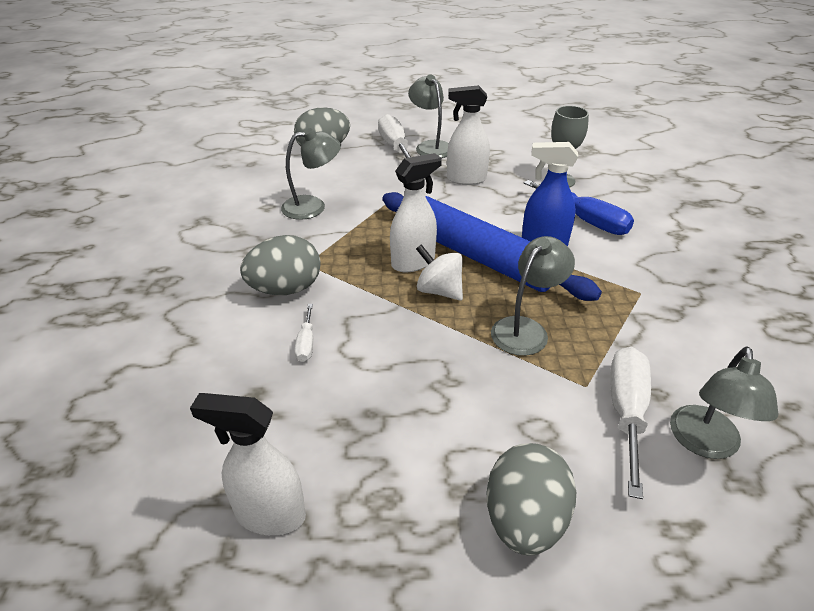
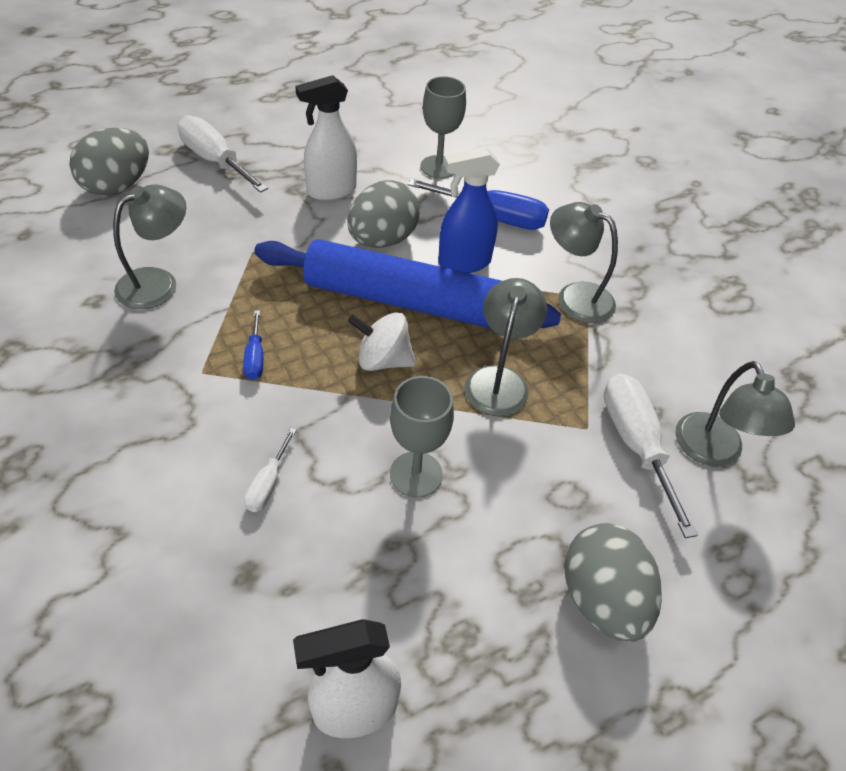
camera: 30 degrees left, 10 degrees up
(285, 289) = (197, 417): grey egg -> grey egg (382, 240)
(306, 343) = (268, 483): white screwdriver -> white screwdriver turned 45 degrees clockwise
(347, 265) = (255, 357): none -> blue screwdriver
(413, 262) = (333, 330): white spray bottle -> none
(418, 372) = (416, 474): none -> grey goblet
(430, 146) = (260, 149): grey lamp -> grey lamp (575, 296)

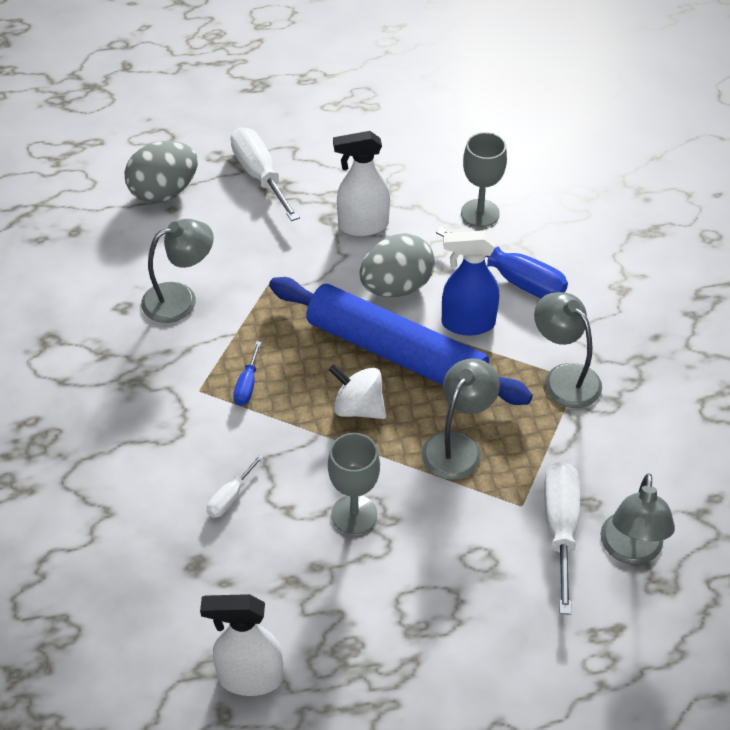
camera: 20 degrees right, 0 degrees up
(602, 599) = (473, 647): grey egg -> none

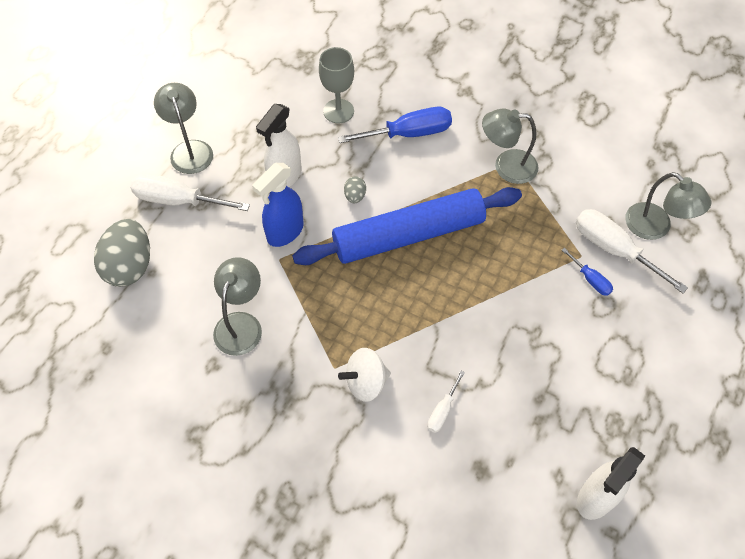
camera: 50 degrees left, 10 degrees up
(230, 497) = (442, 411): white screwdriver -> white screwdriver turned 45 degrees clockwise
(247, 385) = (357, 336): blue screwdriver -> blue screwdriver (590, 279)
(354, 514) = (516, 348): grey goblet -> none
(358, 408) = (434, 286): white spinning top -> white spinning top (366, 382)
(396, 287) = (355, 196): grey egg -> grey egg, size x0.45
(457, 446) = (510, 256): grey lamp -> grey lamp (189, 149)
(467, 323) = (420, 182): blue spray bottle -> blue spray bottle (285, 232)

